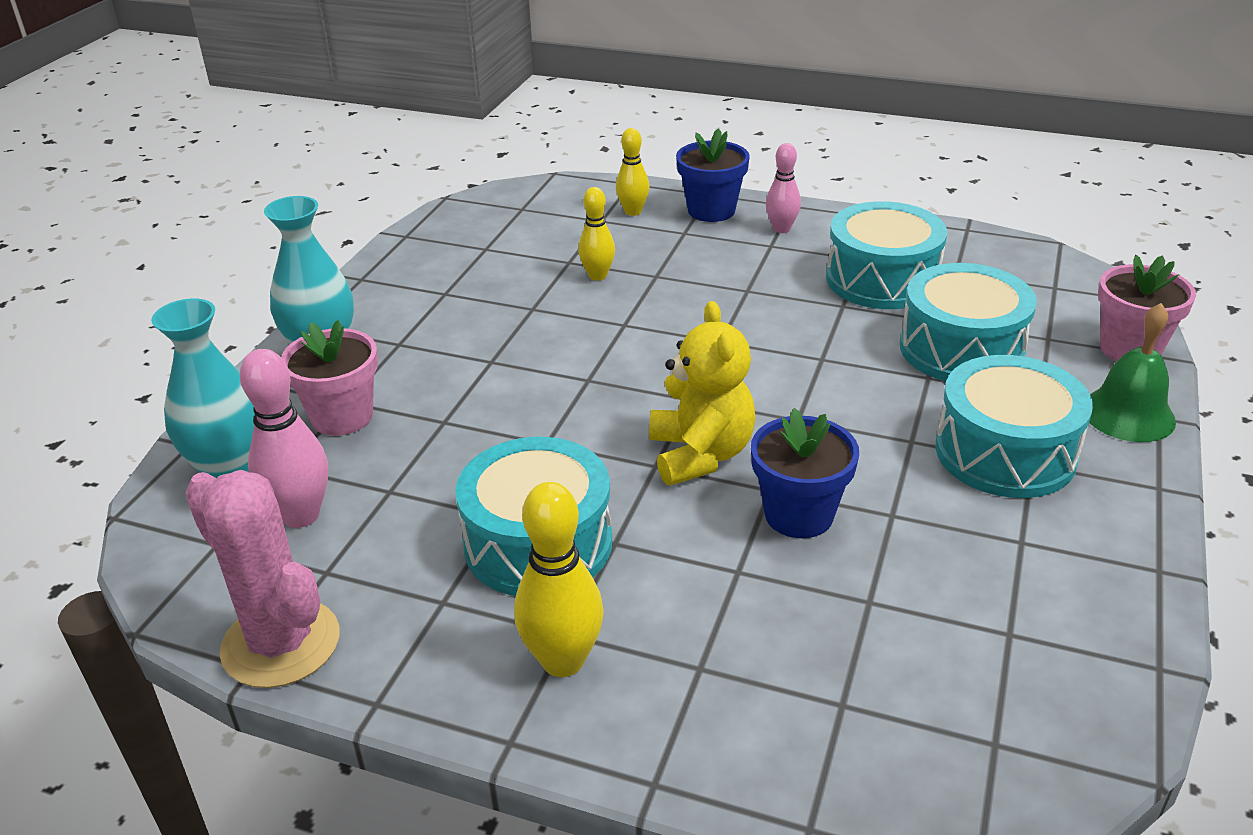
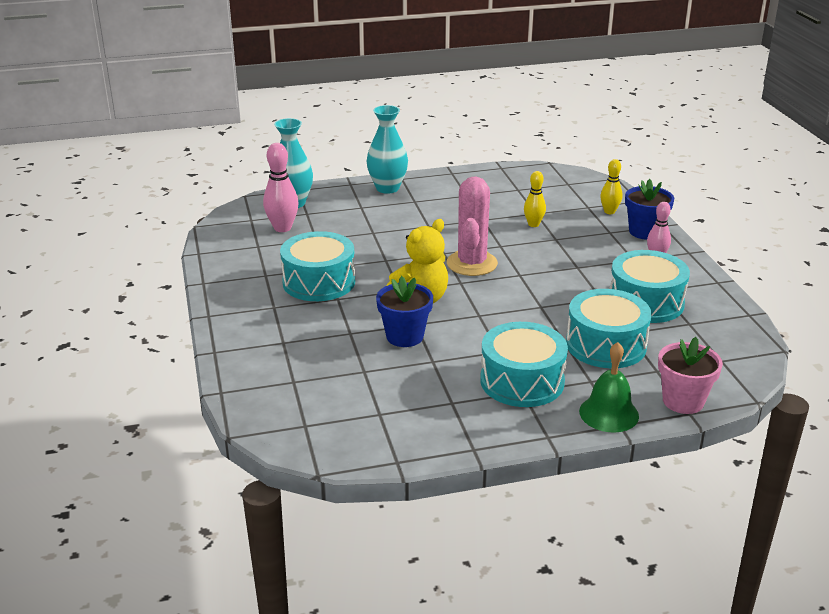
camera: 55 degrees right, 5 degrees down
(281, 643) = (214, 253): pink cactus -> pink cactus (472, 263)
(342, 417) = (350, 210): pink flower pot -> none
(563, 660) = (258, 311): yellow bowling pin -> none

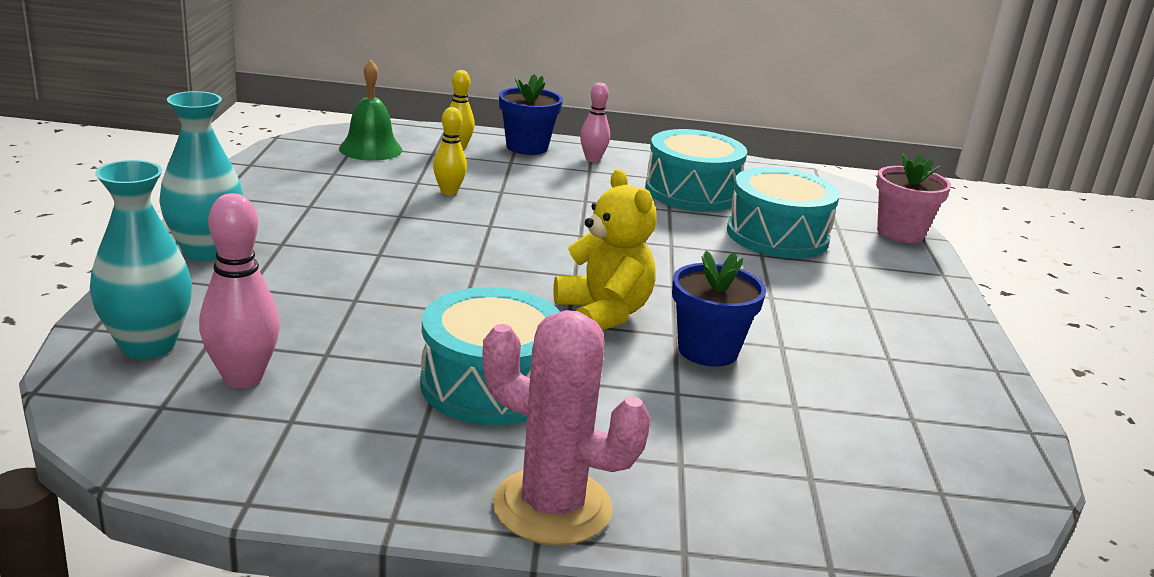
camera: 75 degrees left, 5 degrees down
(472, 263) = (526, 254): pink cactus -> pink cactus (552, 507)
(522, 381) = (846, 301): turquoise drum -> none
(609, 413) = (921, 273): green bell -> green bell (370, 149)

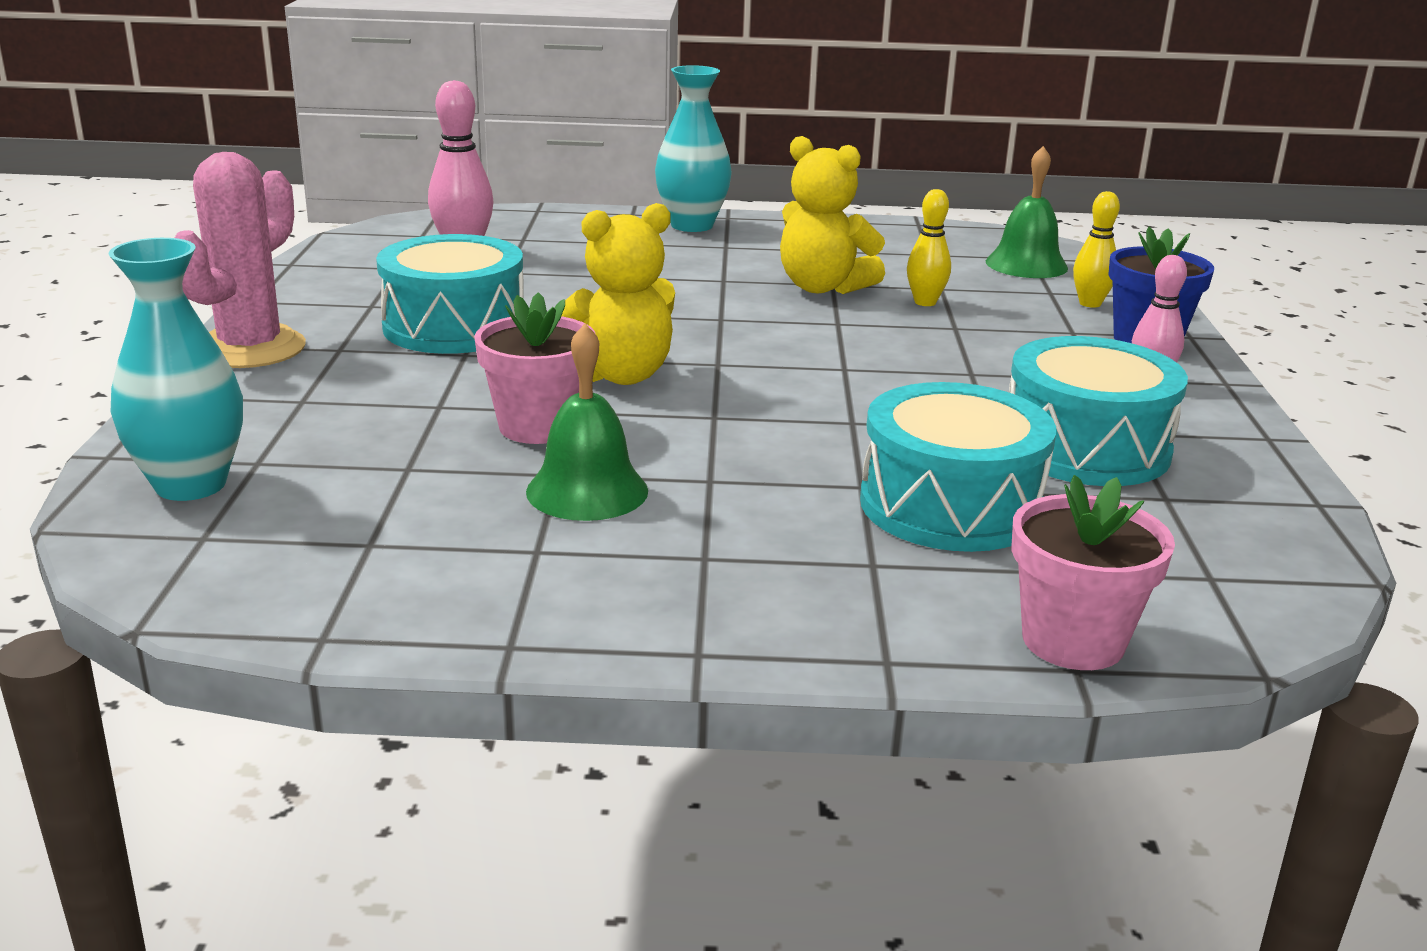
camera: 90 degrees right, 0 degrees up
(148, 345) = (513, 224): turquoise vase -> turquoise vase (190, 485)
(408, 219) = (822, 287): none -> yellow teddy bear
(707, 350) = (538, 427): blue flower pot -> pink flower pot
(803, 337) = (587, 491): none -> green bell

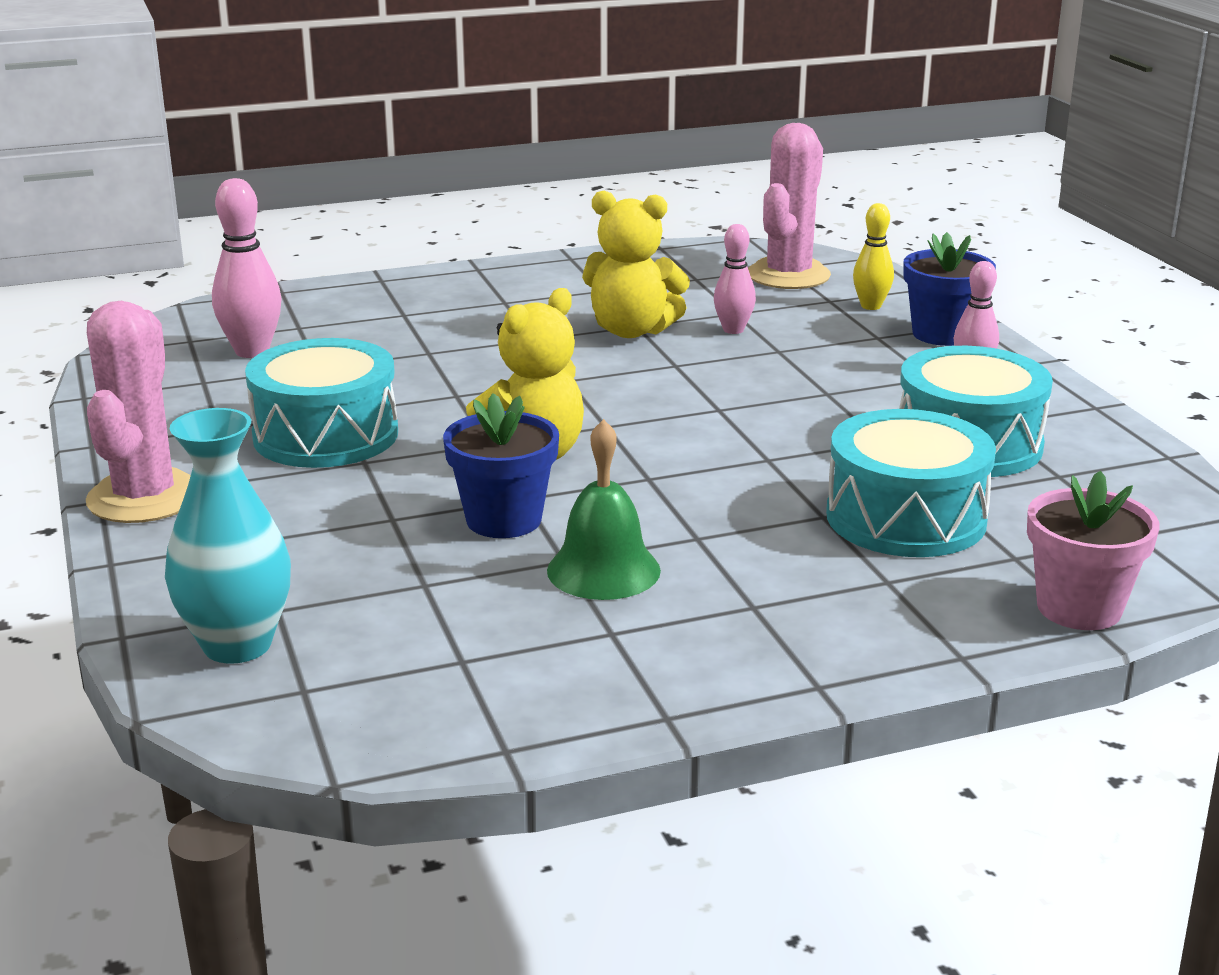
camera: 20 degrees left, 0 degrees up
(538, 427) = (504, 520): pink flower pot -> blue flower pot
(692, 225) = (452, 284): turquoise vase -> none
(925, 302) = (733, 330): yellow bowling pin -> pink bowling pin
(1026, 264) = (788, 275): green bell -> pink cactus

